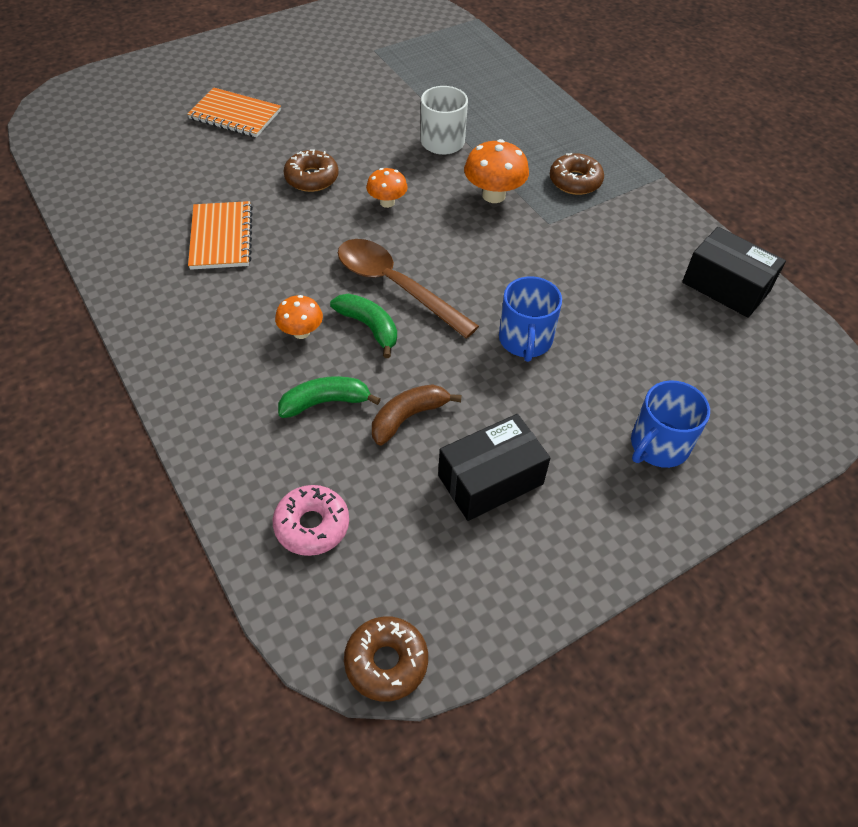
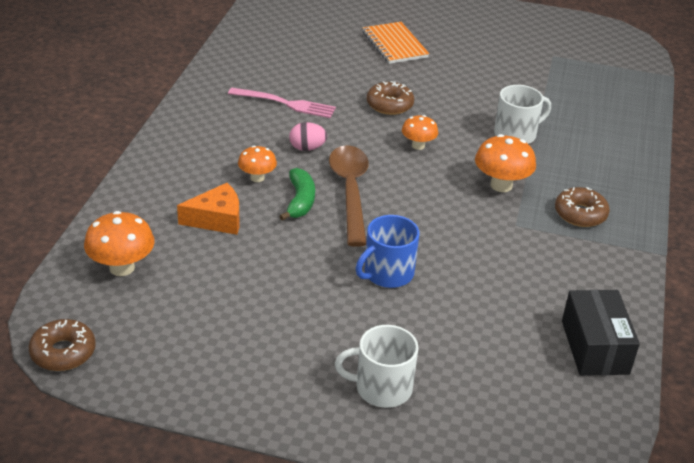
camera: 45 degrees right, 15 degrees down
(221, 237) = (286, 103): orange notebook -> pink fork
(302, 270) = (307, 148): none -> pink egg
(312, 525) = (122, 267): pink donut -> orange mushroom
(325, 402) = (217, 219): green banana -> orange cheese
(408, 417) = (250, 259): brown banana -> none
(490, 480) = (247, 322): black box -> none
(658, 445) = (382, 388): blue mug -> white mug

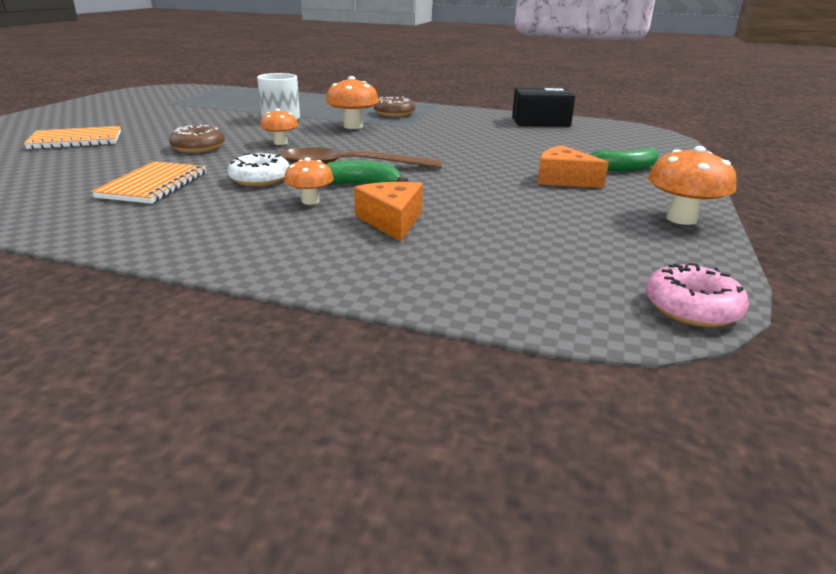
camera: 85 degrees left, 10 degrees down
(63, 352) = (691, 308): brown donut -> pink donut
(122, 267) = (499, 274): orange mushroom -> orange mushroom (681, 219)
(286, 103) = (153, 185): pink fork -> orange notebook
(307, 148) = (260, 179): pink egg -> white donut
(333, 331) = (563, 179): none -> orange cheese
(382, 388) = (623, 168): white mug -> green banana
(387, 273) = (477, 161): blue mug -> none

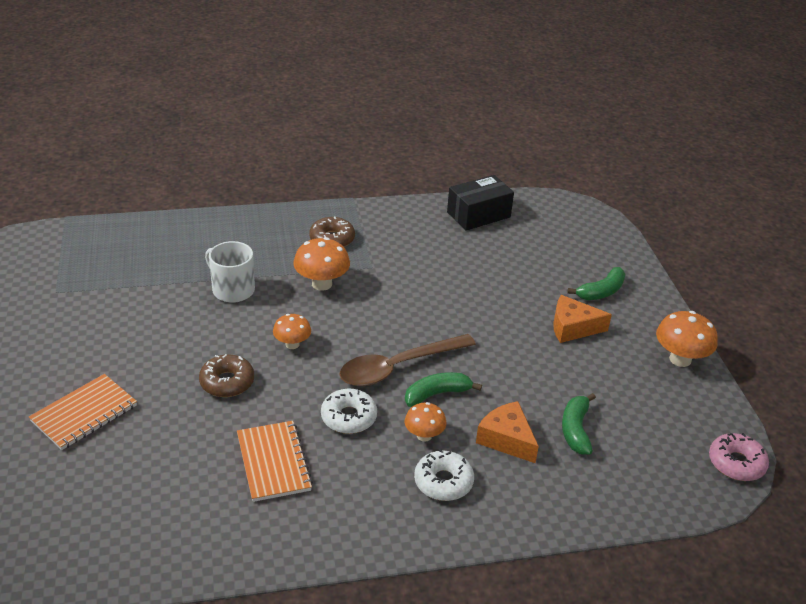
camera: 30 degrees left, 10 degrees up
(281, 229) = (443, 482): none -> white donut
(482, 233) = (576, 430): none -> green banana

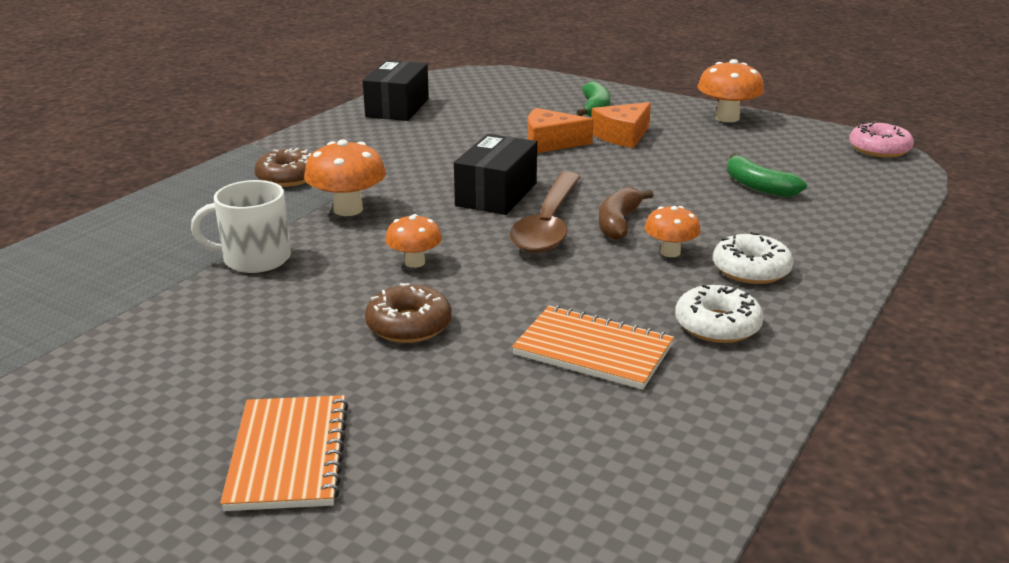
camera: 45 degrees left, 10 degrees down
(349, 417) = (584, 278): white donut -> white donut (717, 325)
(411, 325) = (496, 194): none -> black box
(437, 394) = (619, 223): green banana -> brown banana
(506, 439) = (730, 218): orange cheese -> orange cheese (550, 143)

